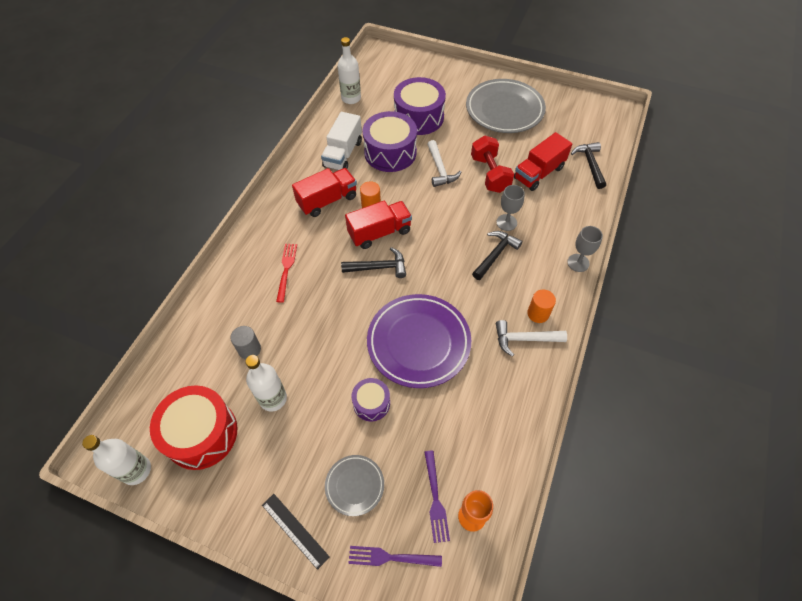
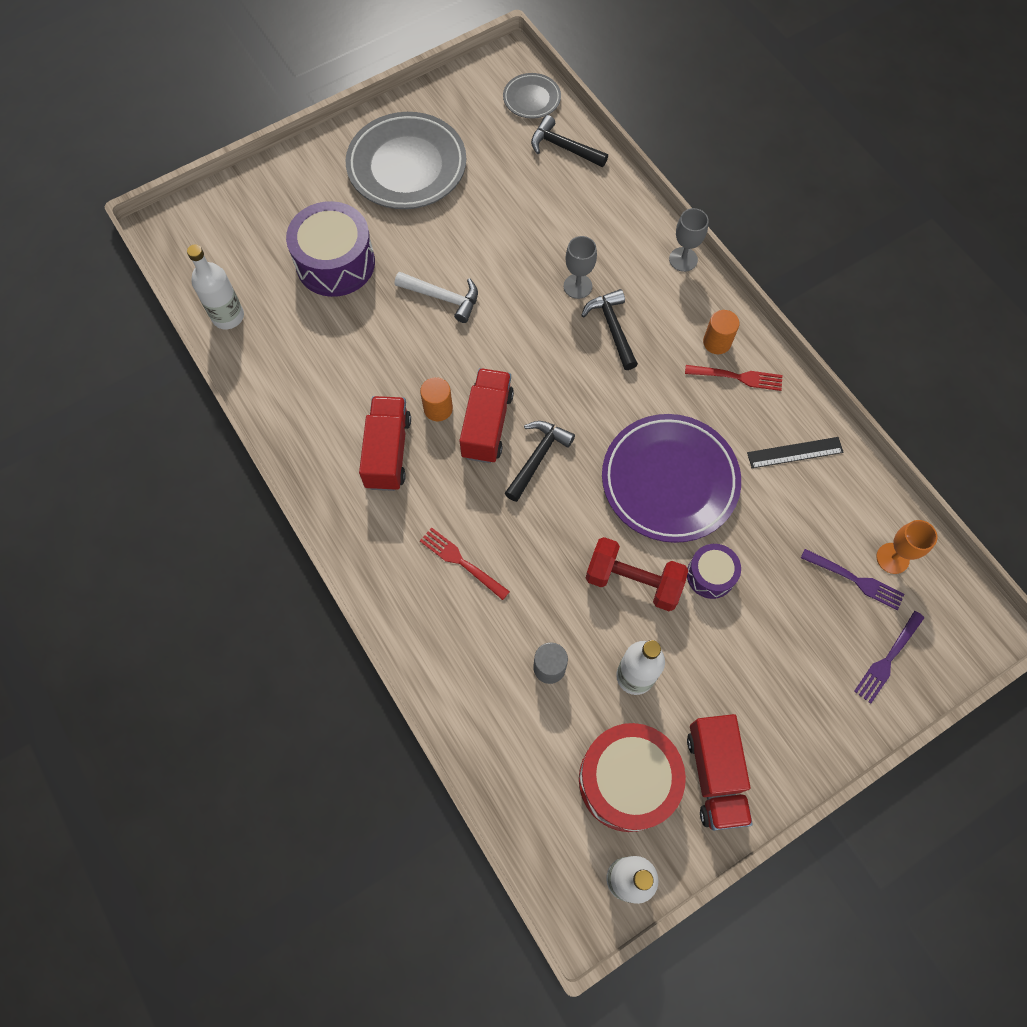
camera: 55 degrees left, 10 degrees up
(295, 530) = (805, 737): black ruler -> black ruler (795, 452)
(343, 154) = (323, 387): white truck -> none
(354, 485) = (793, 649): grey plate -> grey plate (531, 99)
(390, 152) = (368, 333): purple drum -> none
(490, 174) = (494, 252): red dumbbell -> red dumbbell (633, 581)
(524, 339) = (737, 377): white hammer -> red fork
(539, 173) = (534, 204): red truck -> red truck (715, 775)

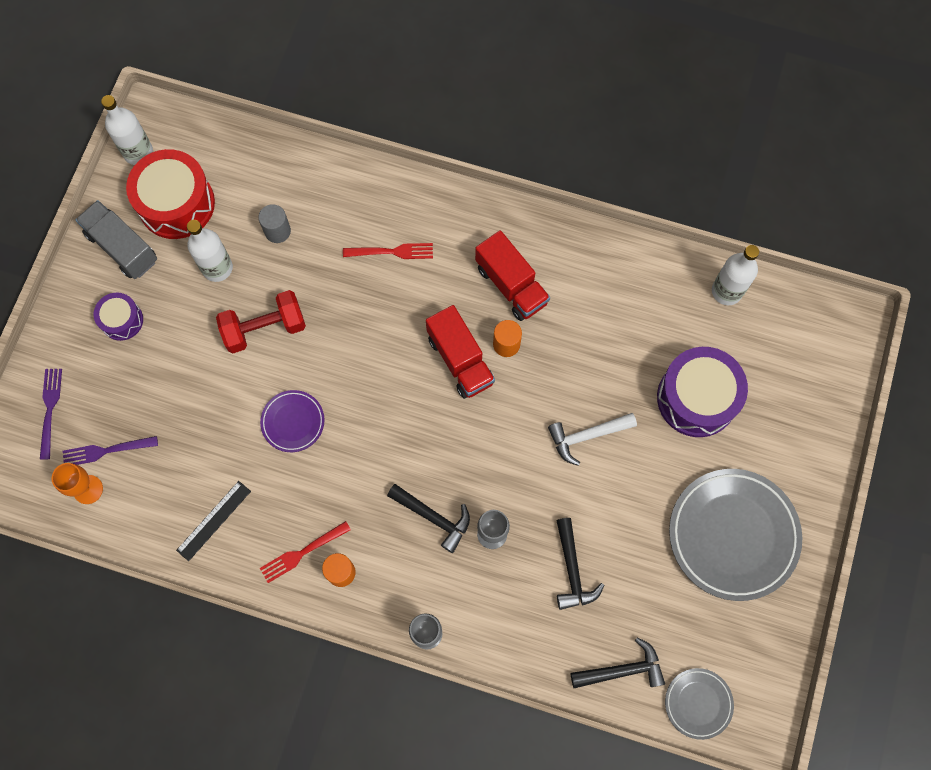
camera: 140 degrees right, 5 degrees up
(538, 457) = (402, 364): black hammer -> black hammer (572, 570)
(669, 481) = (293, 422): purple plate -> purple plate, size x0.50
(710, 575) = (213, 374): purple drum -> purple drum (122, 320)
(715, 775) = (122, 247): red truck -> grey truck

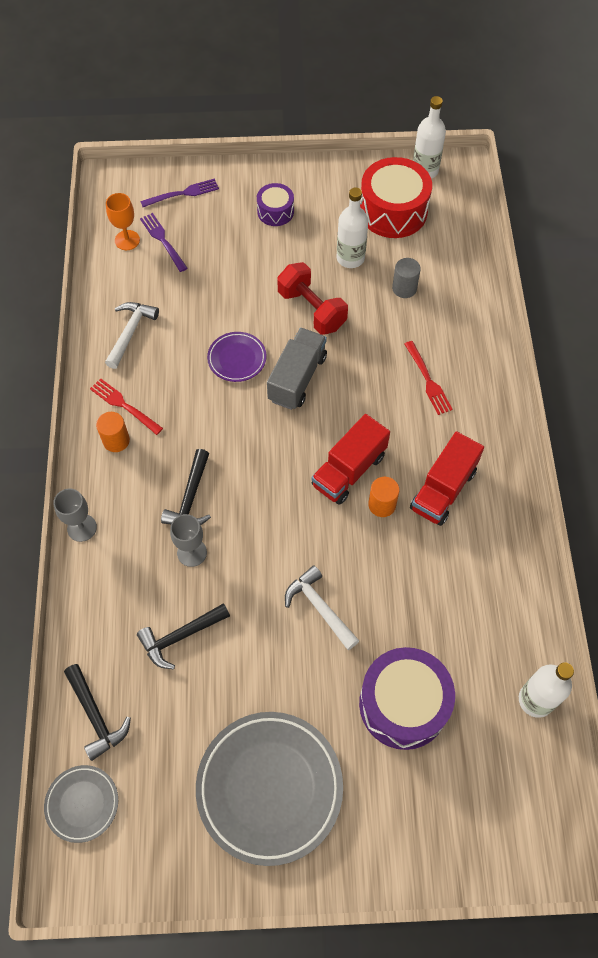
camera: 70 degrees right, 10 degrees down
(122, 247) = (337, 190): grey truck -> grey truck (297, 378)
(214, 520) = (130, 332): black ruler -> white hammer

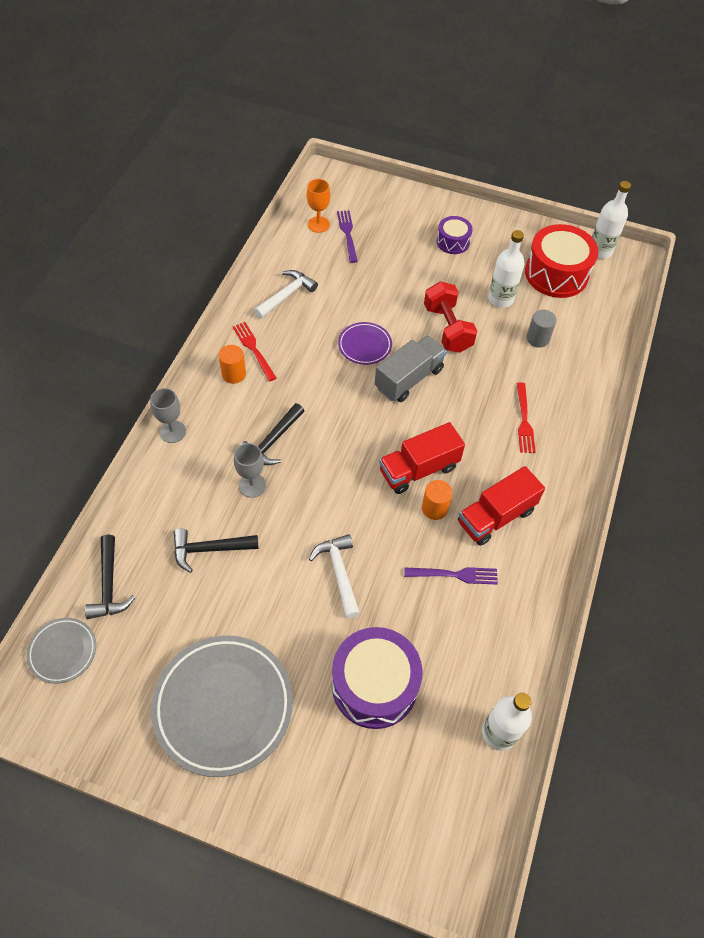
camera: 20 degrees right, 5 degrees down
(183, 193) = (381, 204): purple fork -> purple fork (455, 575)

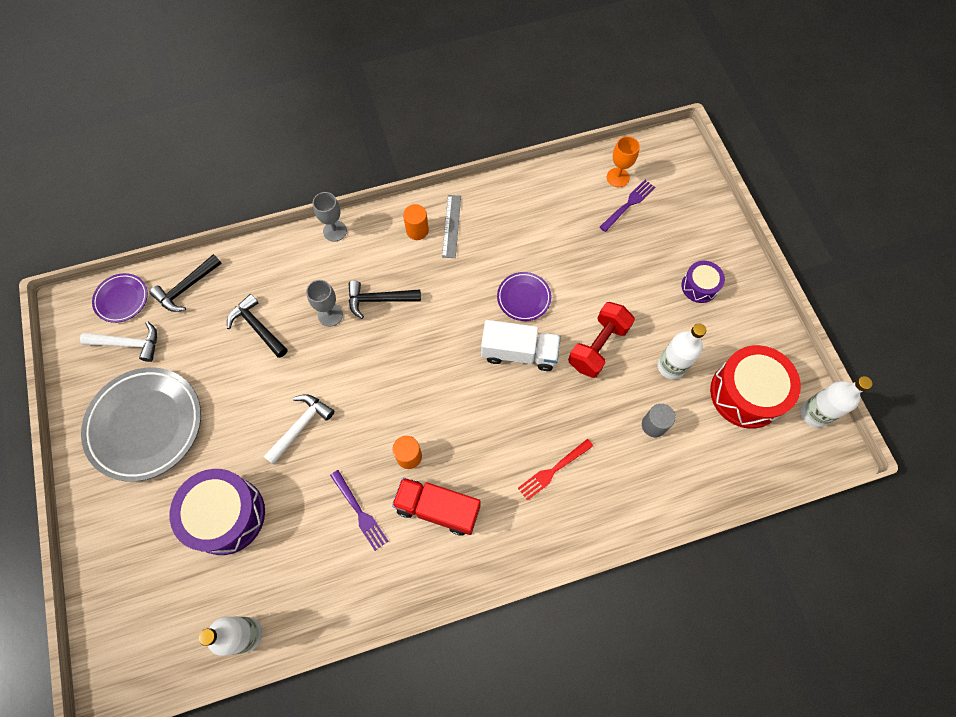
camera: 55 degrees right, 10 degrees up
(63, 651) = (122, 299): grey plate -> purple plate
(253, 349) = (451, 226): red fork -> grey ruler
(287, 295) = (524, 209): white hammer -> white hammer (129, 344)
(409, 379) = (519, 352): grey truck -> white truck
(418, 469) = (436, 420): red truck -> none

